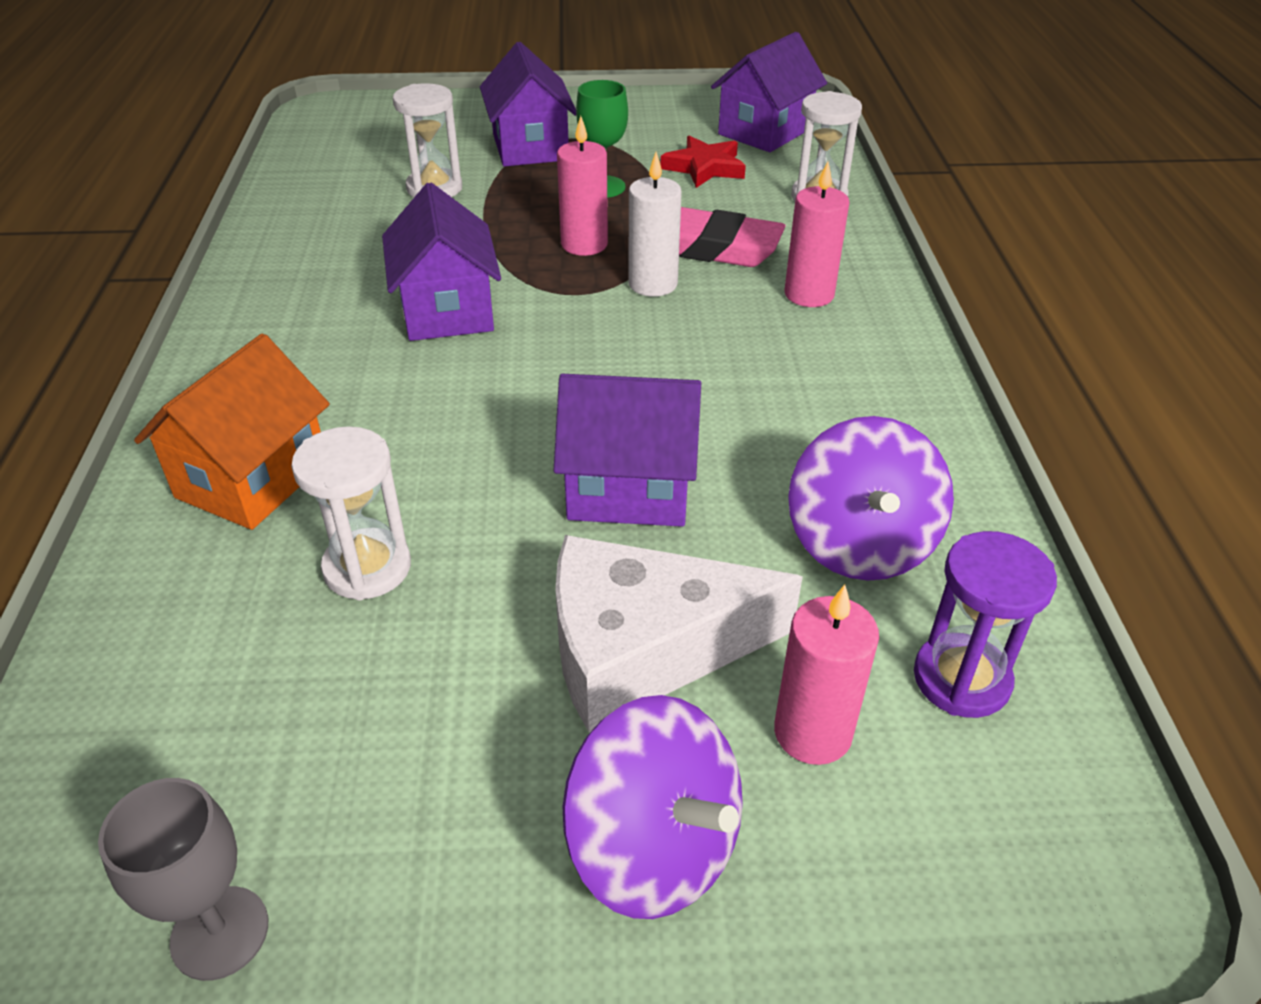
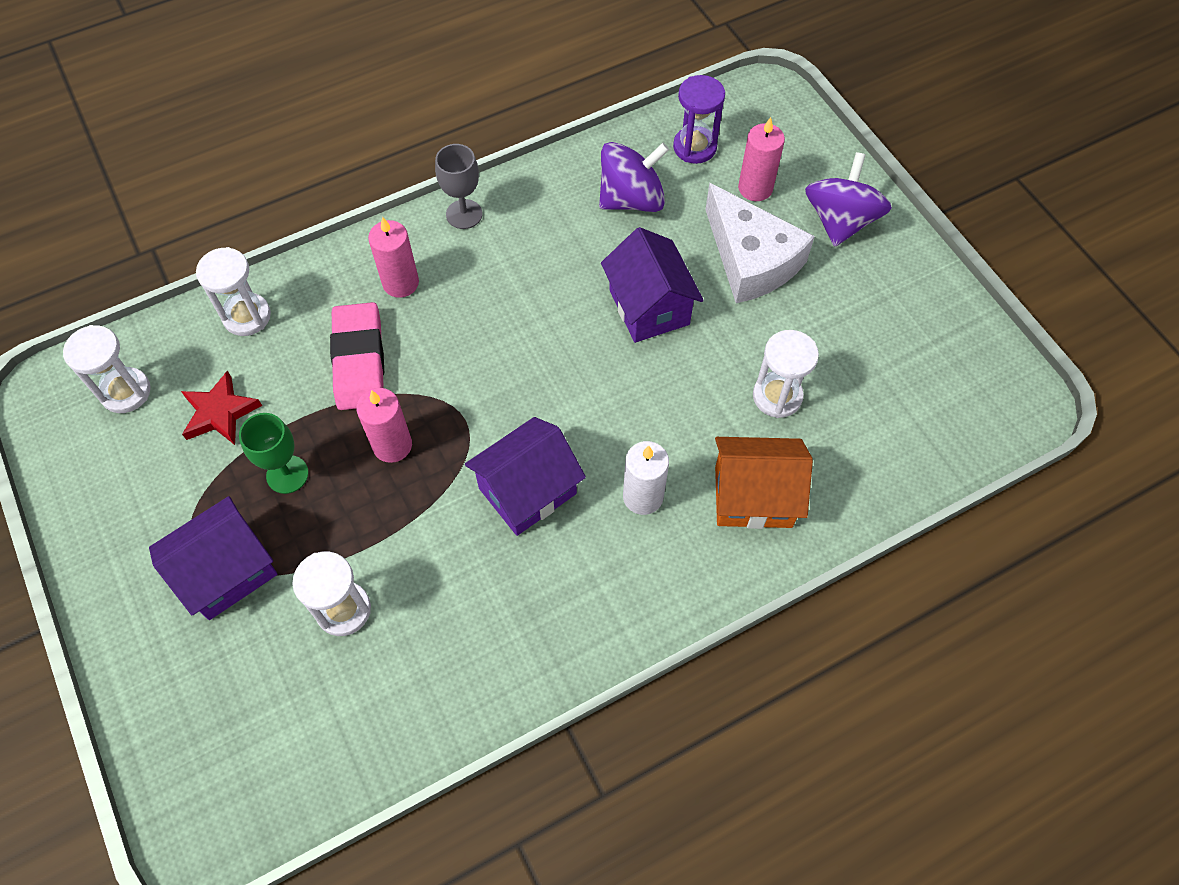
camera: 115 degrees left, 20 degrees up
(220, 932) = (968, 338): grey goblet -> grey goblet (464, 214)
(653, 284) = (430, 377): white candle -> white candle (643, 496)
(764, 131) = (126, 392): purple house -> white hourglass

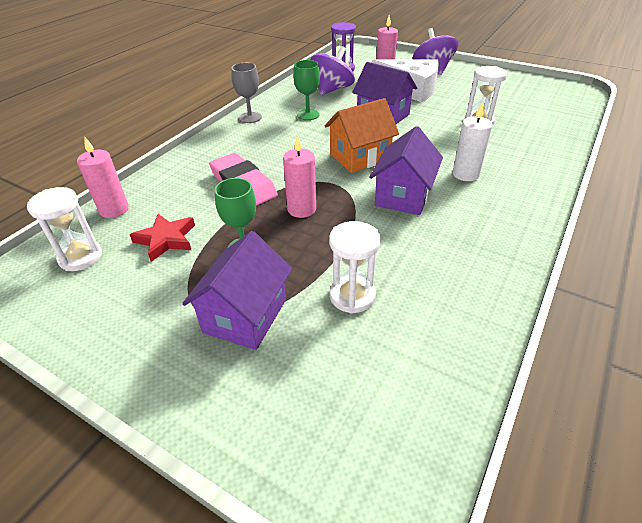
camera: 30 degrees left, 20 degrees down
(247, 316) = (148, 193): white hourglass -> none
(400, 283) = (238, 149): pink candle -> pink candle (114, 209)
(546, 249) = (308, 115): none -> green goblet
(753, 497) = (516, 154): orange house -> orange house (360, 157)

